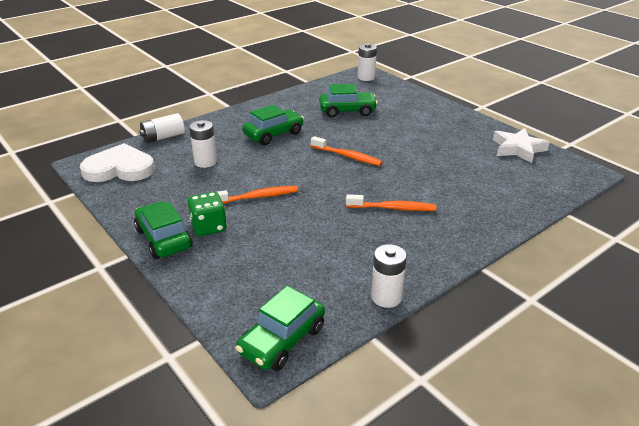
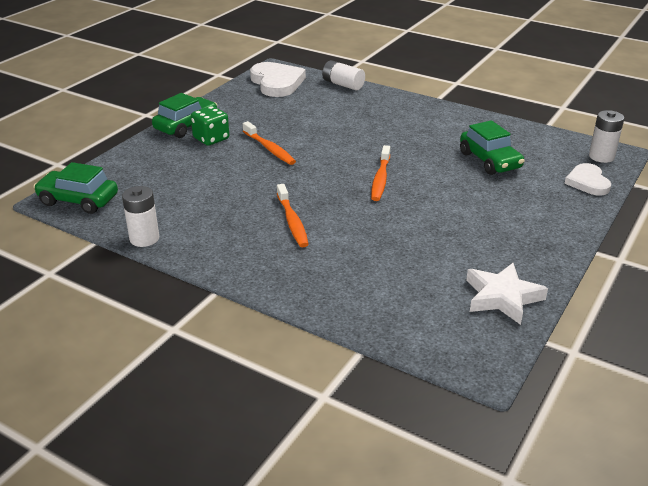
camera: 70 degrees right, 0 degrees up
(205, 162) = (313, 113): white battery -> none
(273, 134) = (394, 131): green car -> none
(395, 90) = (587, 182): none -> white heart

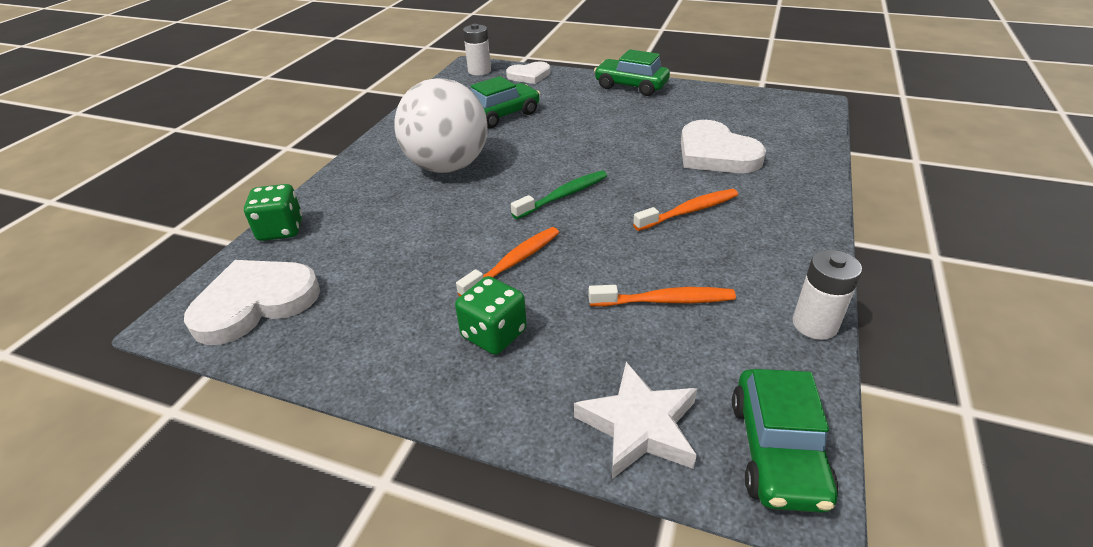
camera: 100 degrees left, 5 degrees up
(186, 126) = (446, 383): green car -> green car (631, 86)
(339, 173) = (563, 195): none -> green toothbrush
(343, 84) = (281, 230): white battery -> green dice
(379, 257) = (715, 153): none -> white heart
(380, 179) = (565, 168): orange toothbrush -> orange toothbrush (665, 301)
(402, 134) = (447, 166): none -> white ball
(502, 297) = (728, 100): white star -> white star (639, 426)

